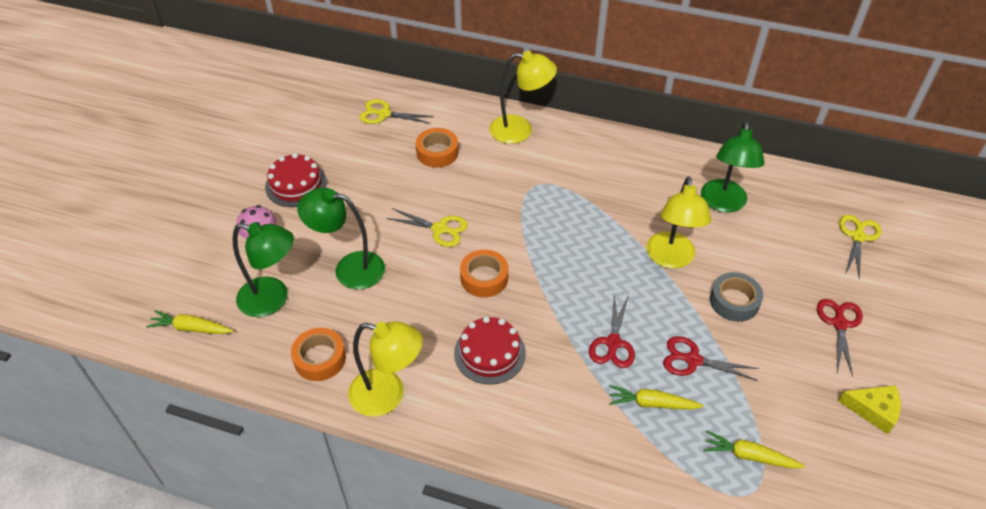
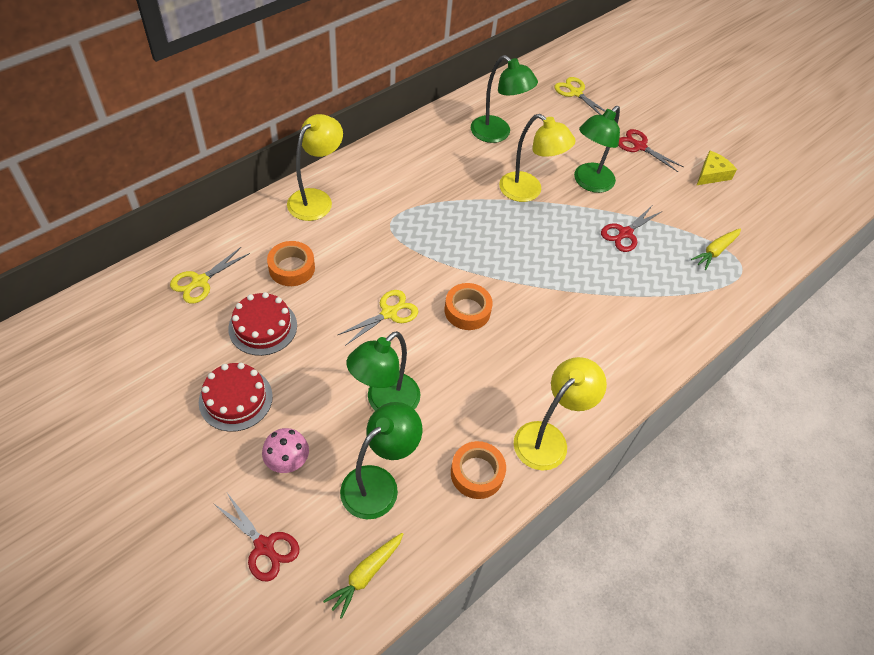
camera: 65 degrees left, 5 degrees up
(489, 353) = (547, 347): red cake -> red cake (263, 327)
(613, 343) = (584, 267): red scissors -> red scissors (264, 546)
(652, 403) = (648, 276): yellow carrot -> none
(734, 301) = (589, 183): grey tape -> green lamp

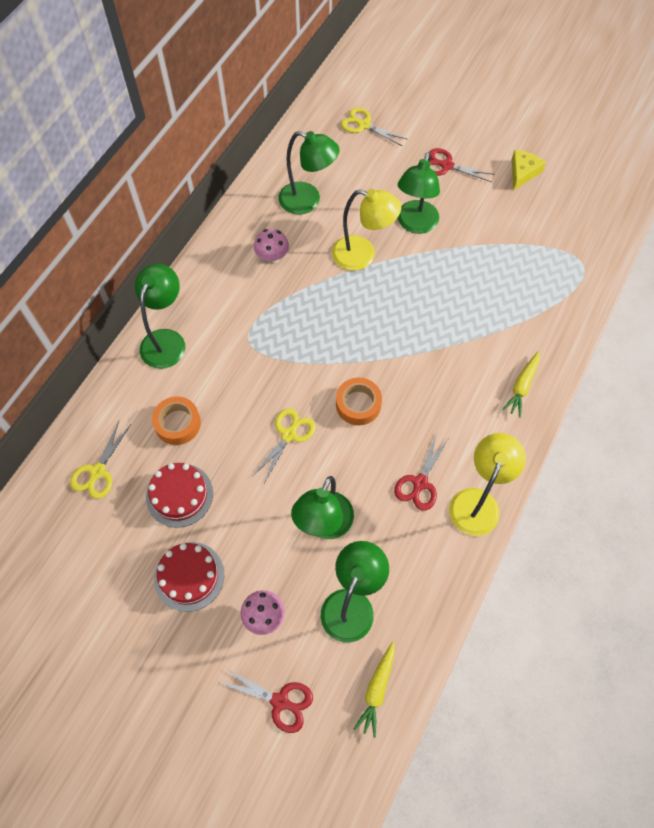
camera: 15 degrees left, 10 degrees up
(316, 199) = (166, 340): yellow lamp -> green lamp
(443, 167) = (272, 257): none -> pink mushroom
(477, 473) = (431, 559): orange tape -> none
(625, 233) = (468, 268): red scissors -> red scissors (420, 483)
(715, 251) = (554, 256): yellow carrot -> yellow carrot (522, 386)

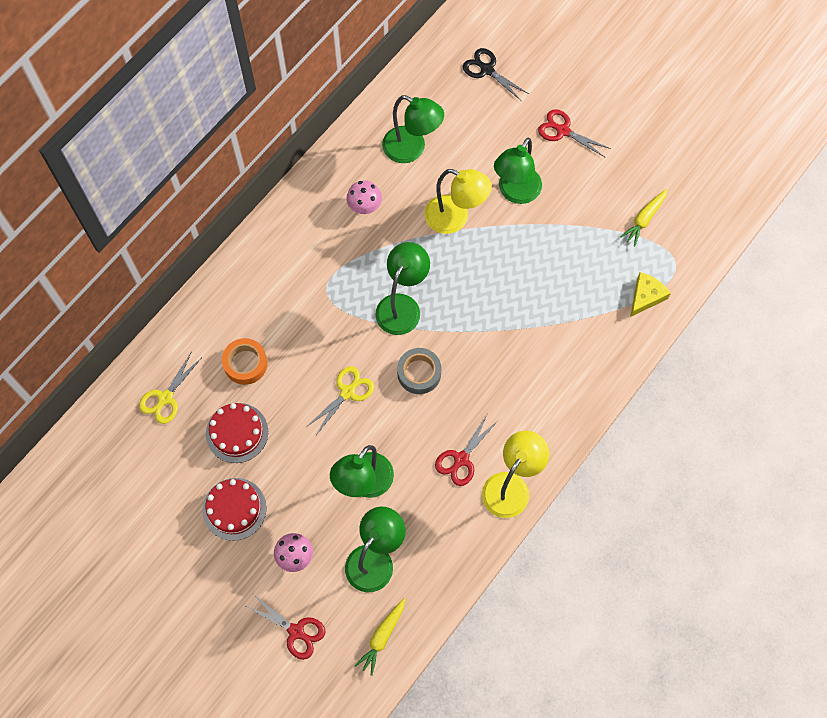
camera: 10 degrees right, 5 degrees up
(166, 340) = (247, 277): green lamp -> green lamp (402, 306)
(358, 404) = (419, 373): orange tape -> grey tape
(363, 125) = (487, 70): yellow scissors -> black scissors
(522, 386) = (581, 381): yellow carrot -> yellow carrot (644, 219)
(523, 172) = (640, 151): yellow cheese -> yellow cheese (646, 296)

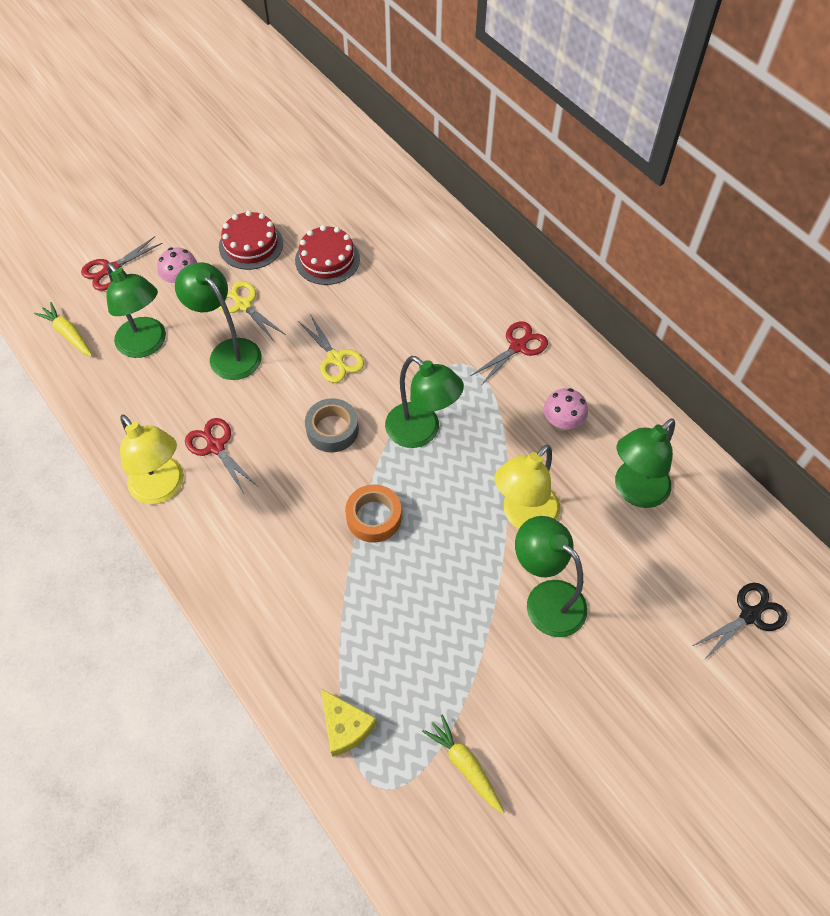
camera: 105 degrees right, 10 degrees down
(165, 398) = (385, 212): yellow scissors -> yellow scissors (243, 305)
(245, 364) = (399, 279): orange tape -> orange tape (374, 517)
(562, 131) = (634, 692): red scissors -> red scissors (518, 346)

